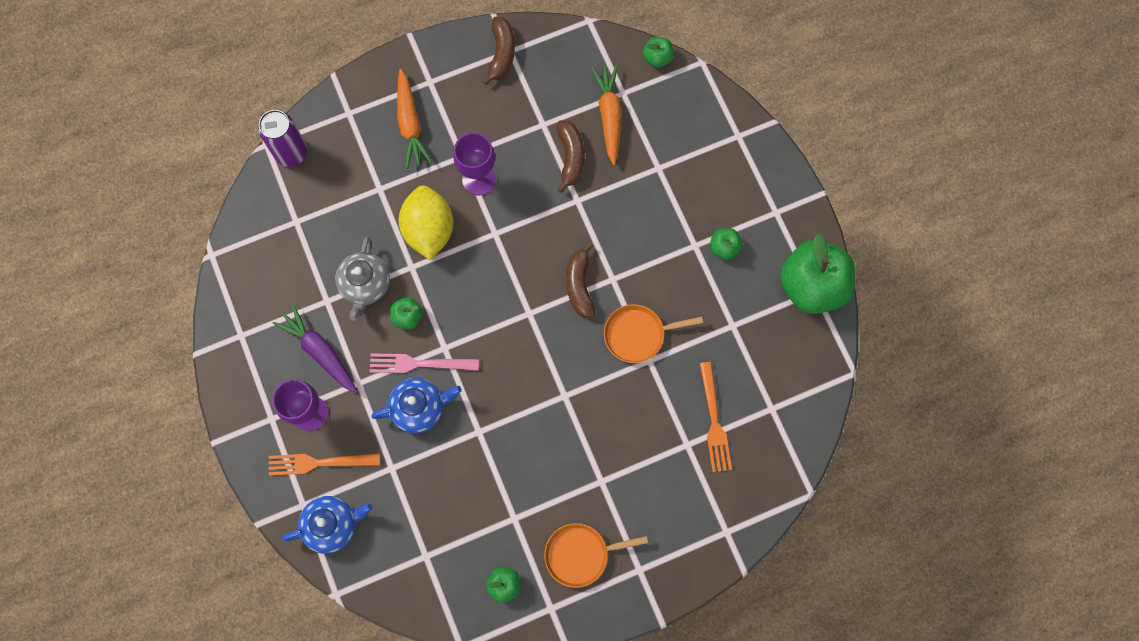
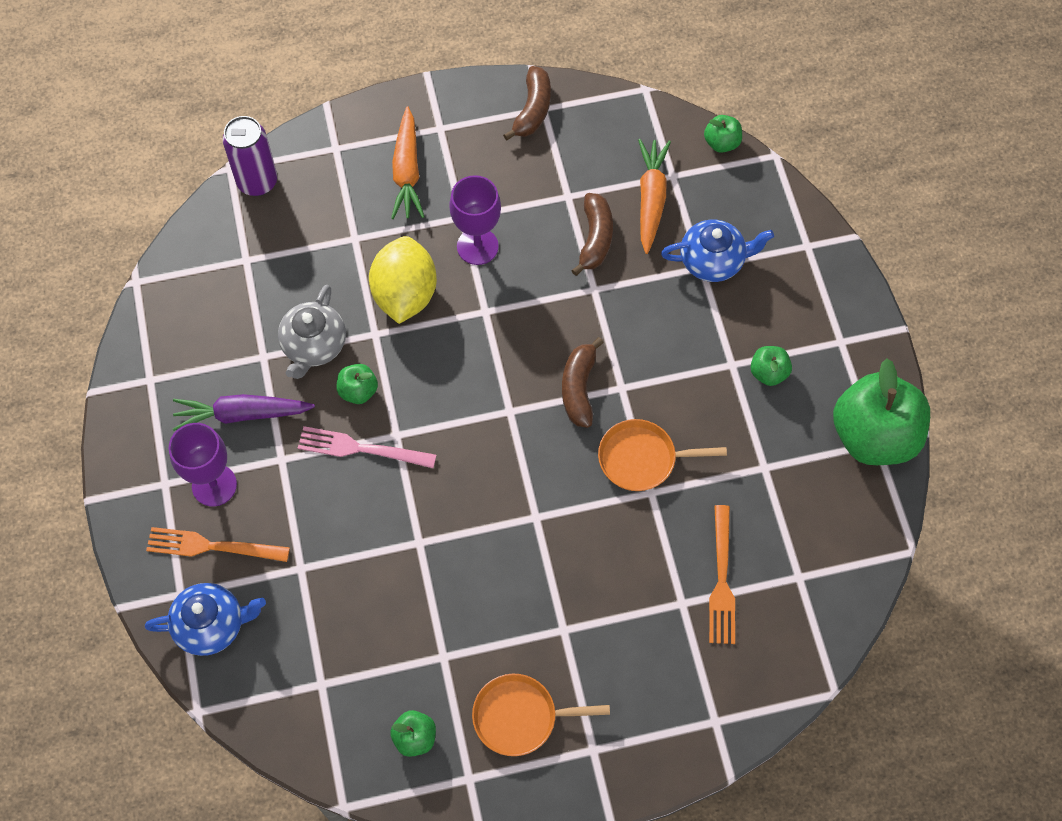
camera: 10 degrees right, 10 degrees down
(320, 352) = (242, 414): purple carrot -> purple carrot turned 60 degrees counterclockwise
(419, 407) = (350, 501): blue teapot -> blue teapot (713, 261)

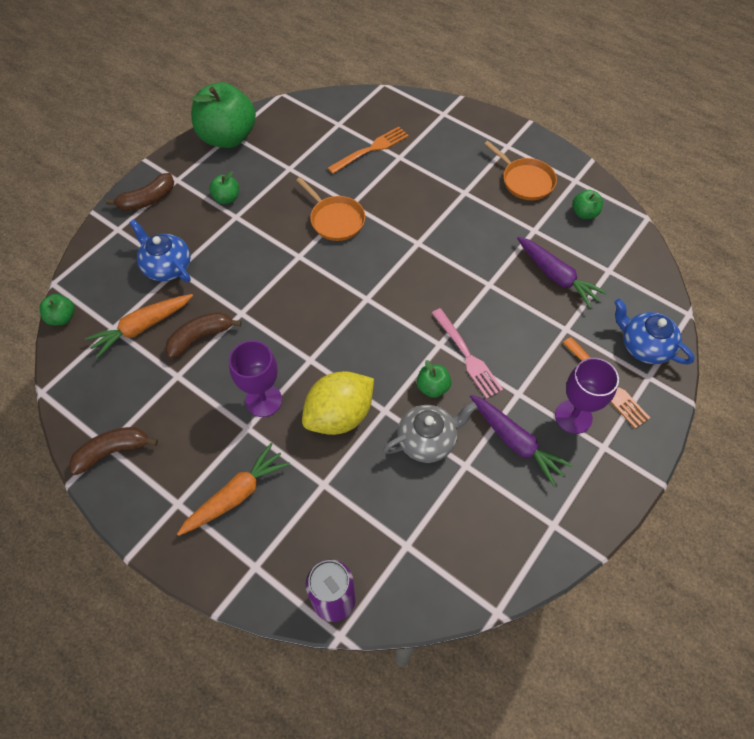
camera: 130 degrees left, 5 degrees down
(365, 620) = (556, 276): none -> purple carrot
(579, 388) = (319, 275): brown banana -> brown banana (147, 200)

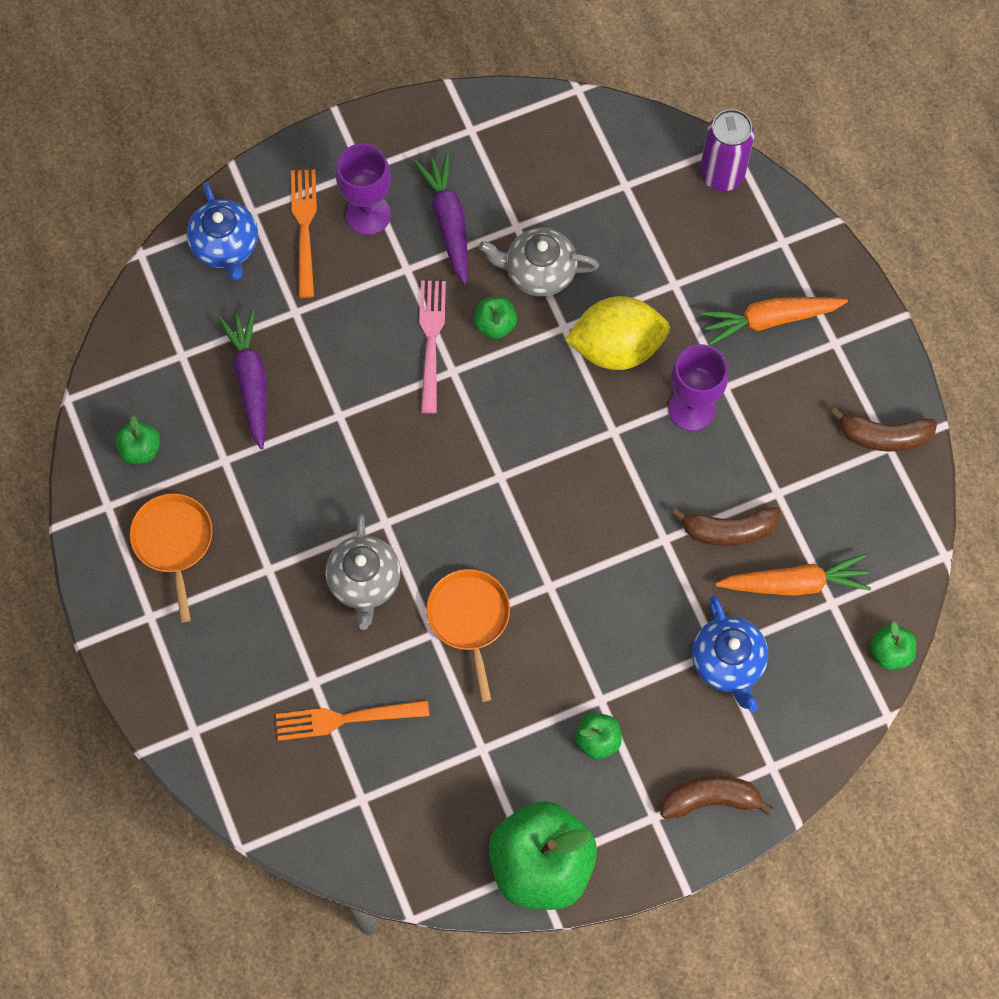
camera: 150 degrees left, 10 degrees up
(407, 210) = (364, 581): none -> grey teapot

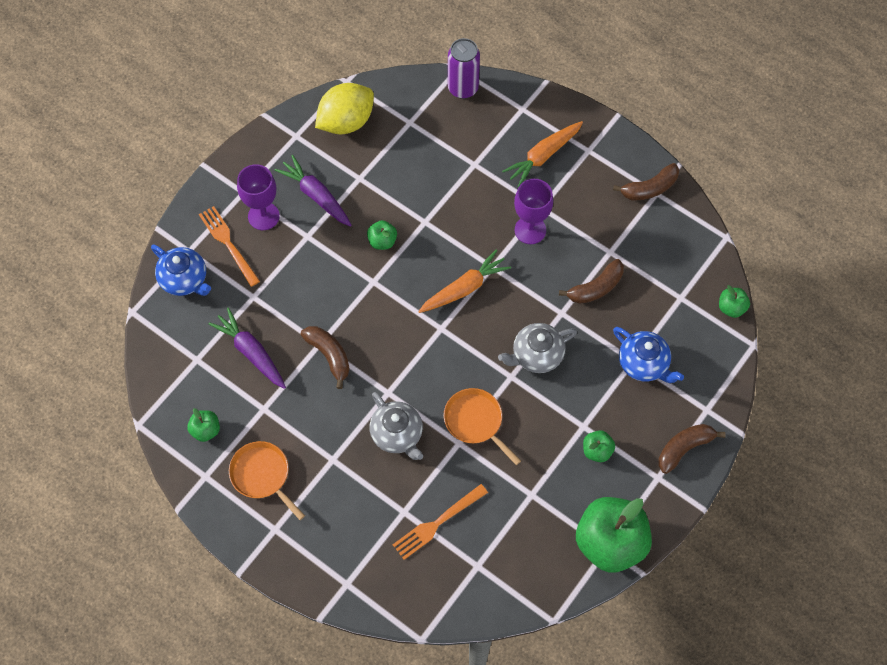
camera: 30 degrees left, 5 degrees down
(341, 436) = (329, 355): none -> brown banana
(431, 341) = (349, 270): pink fork -> none
(538, 272) = (389, 197): grey teapot -> grey teapot (536, 355)
(616, 347) = (463, 217): yellow lemon -> yellow lemon (346, 122)
(794, 583) = (652, 298): orange carrot -> orange carrot (464, 288)

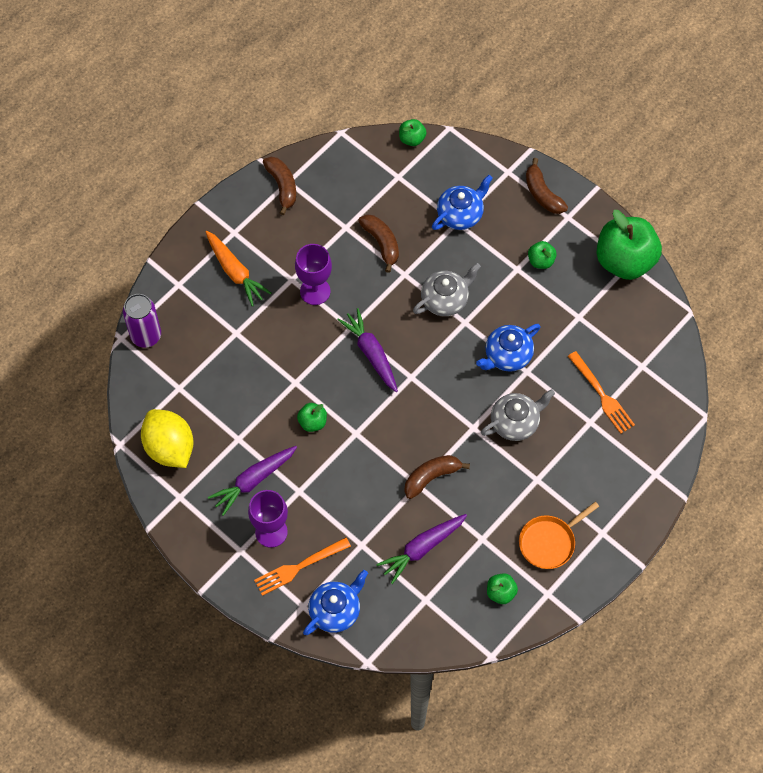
camera: 85 degrees left, 0 degrees up
(464, 288) = (371, 353): orange carrot -> purple carrot
(475, 421) = (507, 355): orange pan -> blue teapot
(536, 355) = (445, 299): grey teapot -> grey teapot turned 105 degrees counterclockwise

